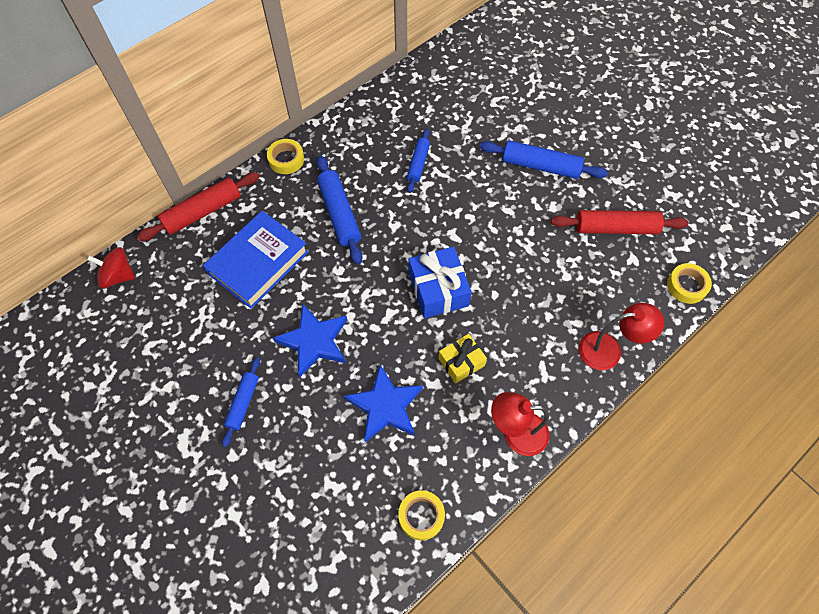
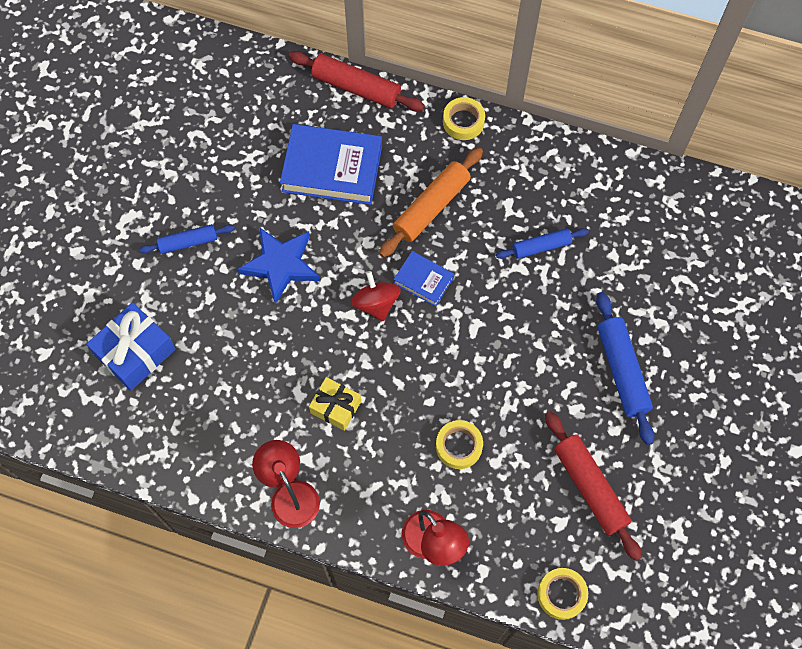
camera: 60 degrees right, 5 degrees up
(118, 276) = (248, 64): red spinning top -> red spinning top (376, 303)
(339, 214) = (431, 207): blue rolling pin -> orange rolling pin
(385, 406) = (252, 362): blue star -> none
(395, 249) = (423, 280): none -> blue book
(421, 516) = (167, 449): yellow tape -> yellow tape (459, 446)
(438, 289) = (402, 345): blue gift -> blue gift (135, 352)

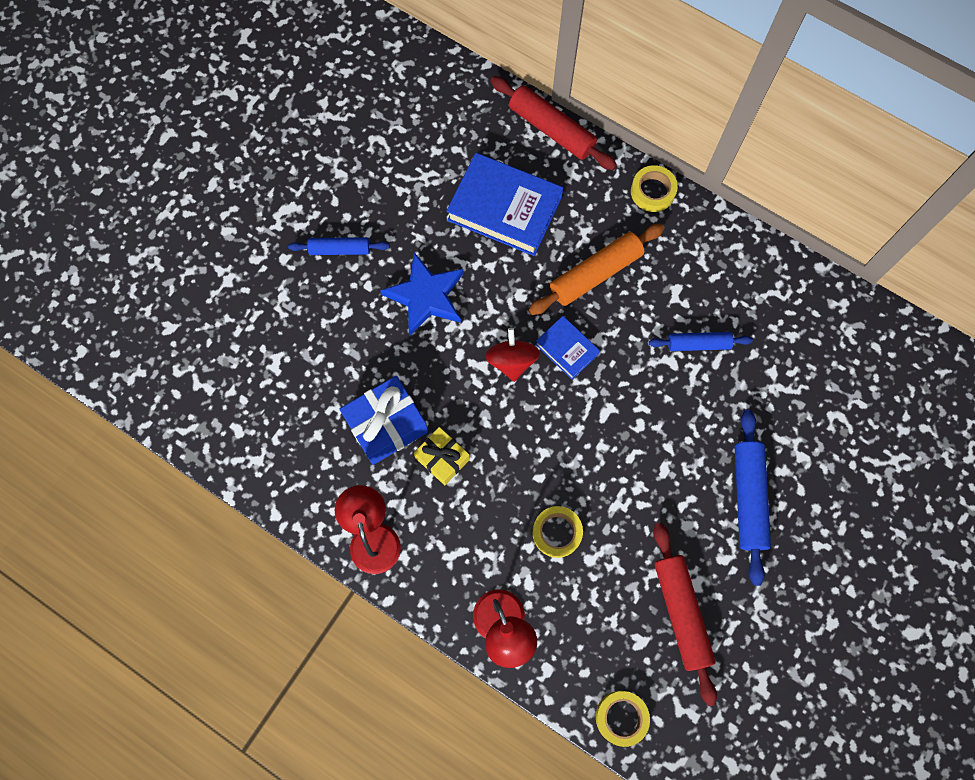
camera: 15 degrees right, 5 degrees up
(135, 352) = (258, 350): blue gift -> blue gift (386, 425)

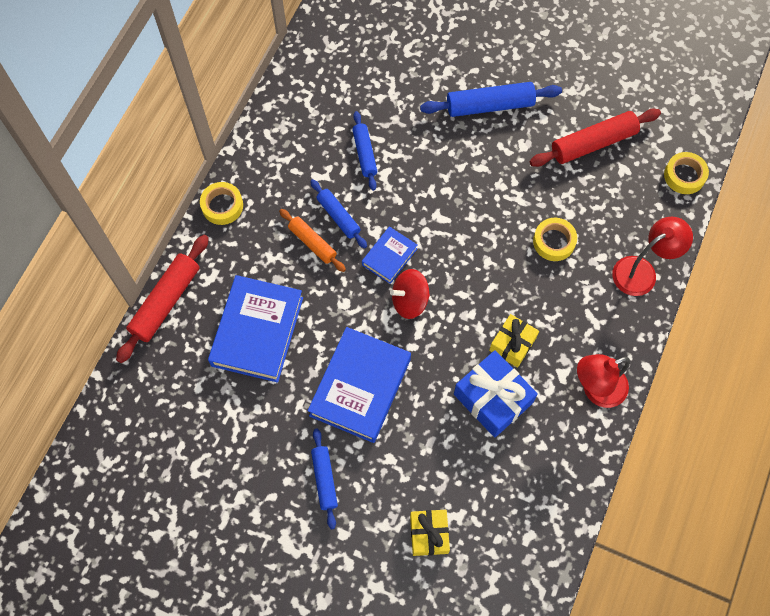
camera: 100 degrees left, 5 degrees down
(264, 335) = (429, 534): none -> yellow gift
(426, 296) = (360, 387): blue star -> blue book
(595, 274) = (312, 243): orange rolling pin -> orange rolling pin, size x0.62
(623, 304) = (338, 216): none -> blue rolling pin

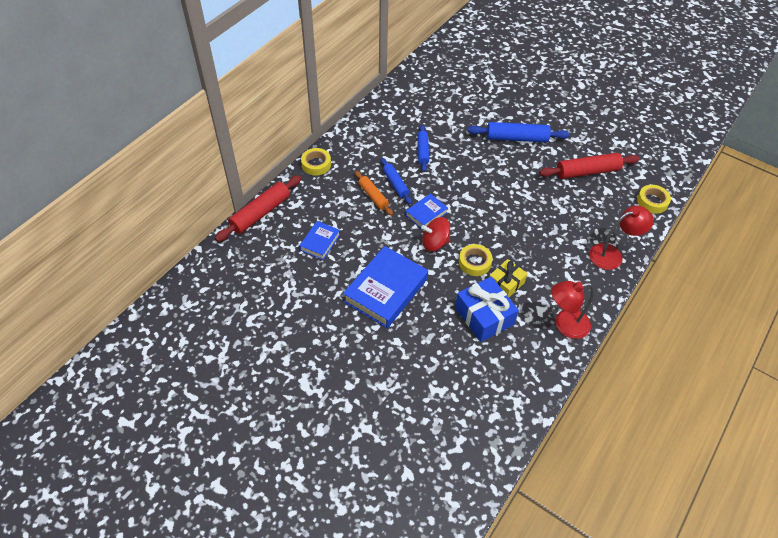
camera: 10 degrees right, 15 degrees down
(257, 331) = (320, 242): blue book -> blue book, size x0.52
(324, 479) = (344, 345): blue rolling pin -> none
(429, 534) = (415, 399): yellow gift -> none
(554, 242) = (548, 225): yellow tape -> yellow tape (474, 262)

